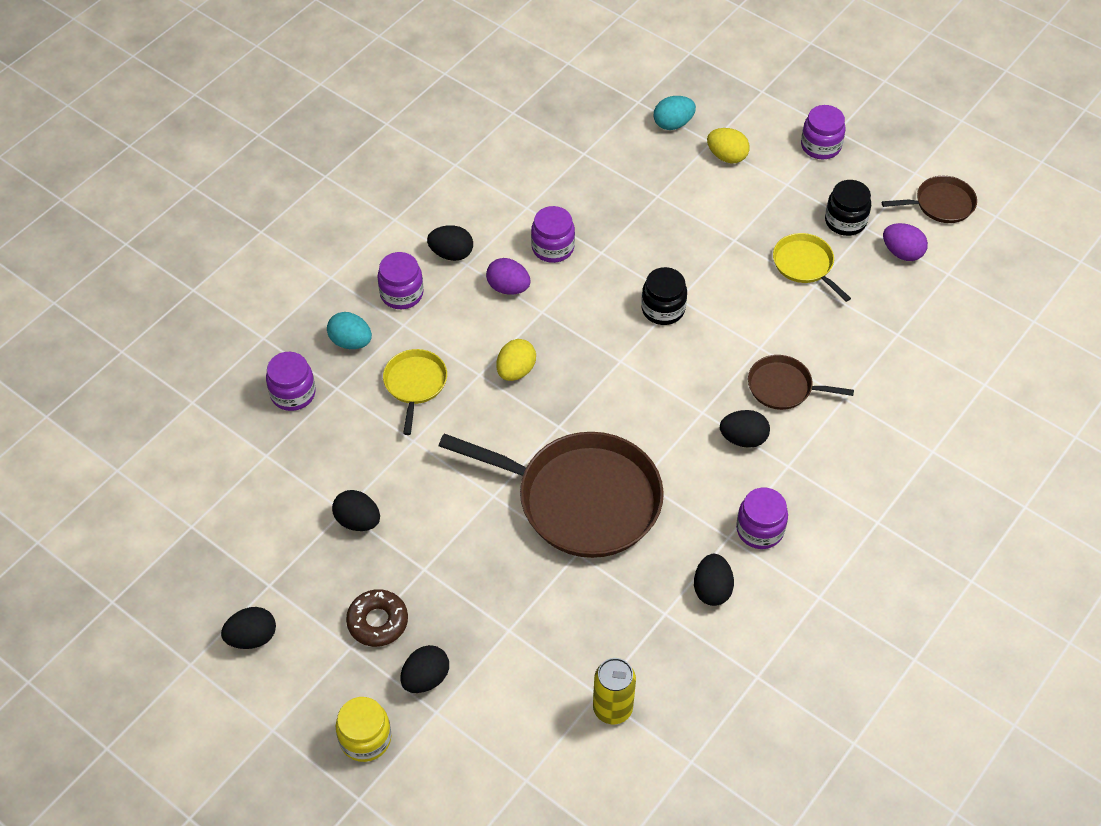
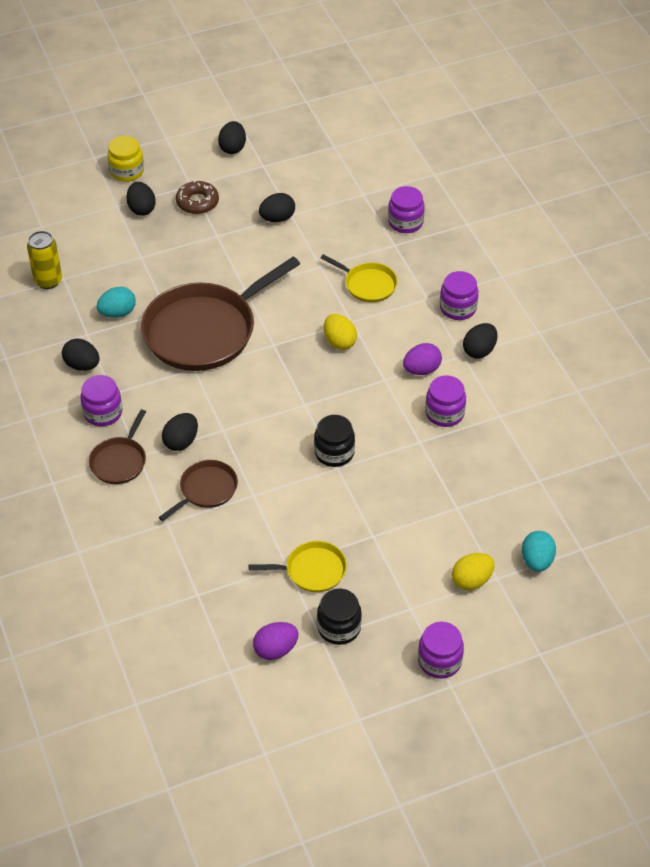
camera: 120 degrees right, 5 degrees down
(351, 342) = (431, 266): turquoise egg -> turquoise egg (118, 313)
(941, 204) = (308, 716): brown pan -> brown pan (119, 461)

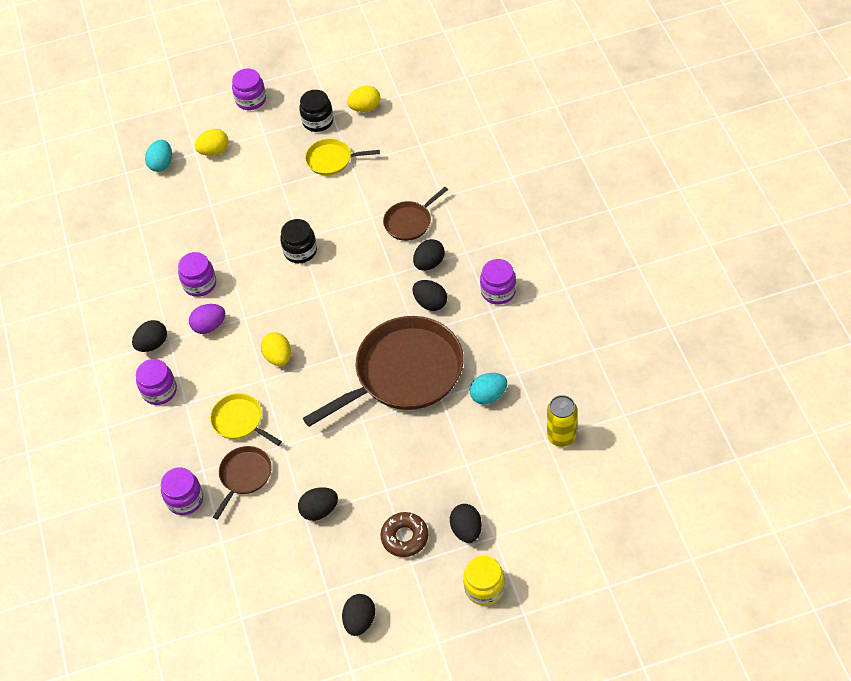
camera: 170 degrees left, 5 degrees up
(82, 365) = (520, 339): black egg -> black egg (430, 303)
(119, 461) = (482, 247): brown pan -> brown pan (244, 476)
(276, 649) = (365, 108): purple egg -> yellow egg

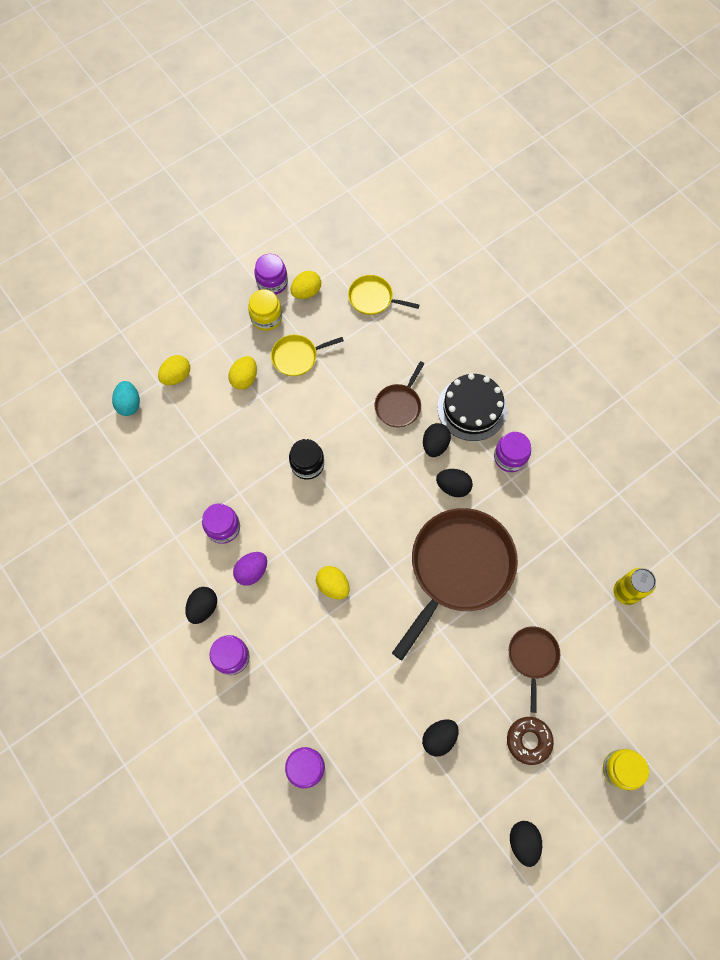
camera: 25 degrees left, 15 degrees up
(239, 421) = (324, 666): yellow pan -> yellow pan (373, 298)
(244, 476) = (353, 724): brown pan -> brown pan (532, 656)
(251, 100) = (190, 310): purple jar -> purple jar (272, 282)
(275, 167) = (244, 378): none -> yellow egg
(318, 121) = (266, 318): black jar -> yellow jar
(466, 530) = (581, 715): black egg -> none
(480, 241) = (472, 408): none -> black cake
(488, 396) = (544, 569): turquoise egg -> none

